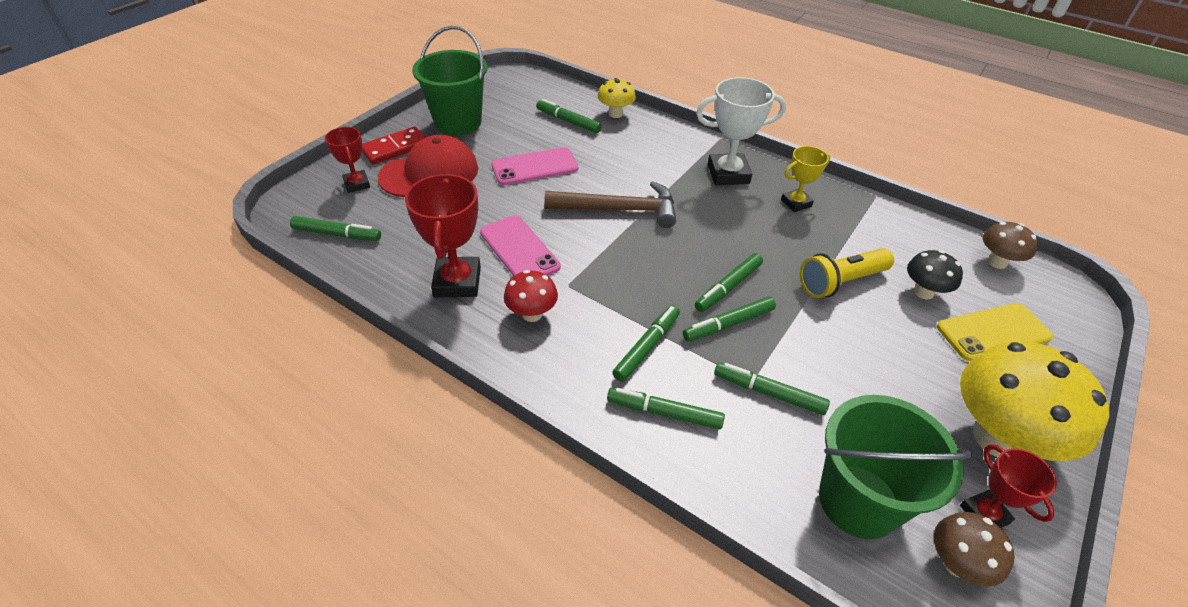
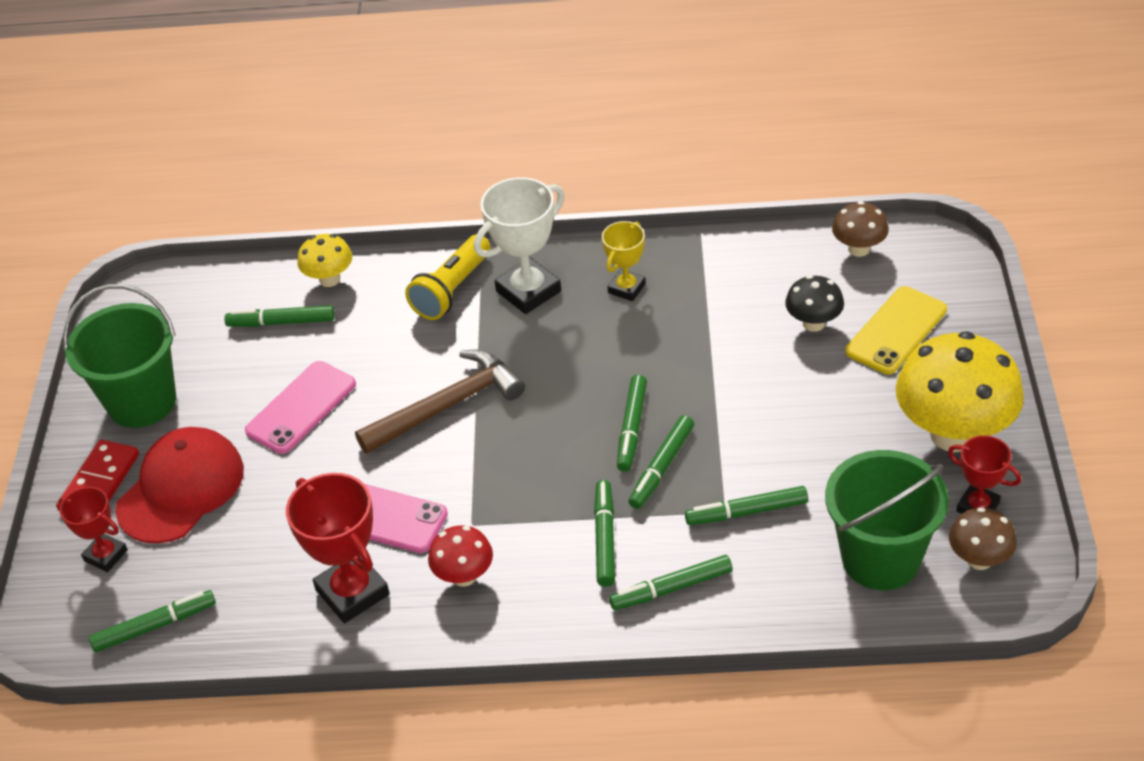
camera: 30 degrees left, 0 degrees up
(840, 282) = (732, 358): yellow flashlight -> yellow flashlight (451, 290)

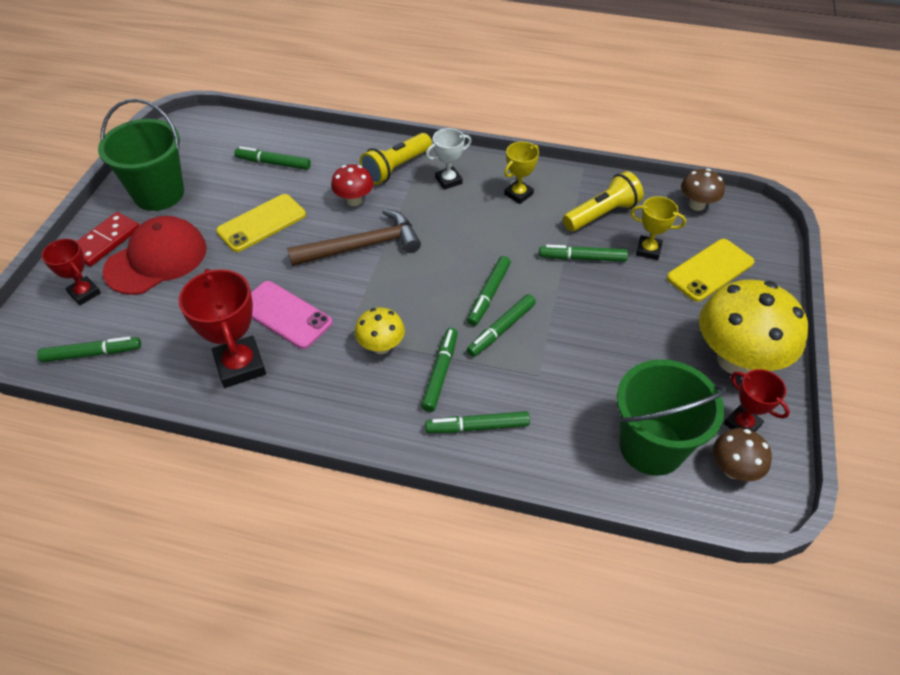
camera: 10 degrees right, 5 degrees up
(301, 408) = (262, 223): pink phone -> yellow phone
(329, 279) = (317, 142): yellow mushroom -> yellow mushroom (381, 346)
(464, 576) = (325, 375): red mushroom -> red mushroom (354, 200)
(528, 291) = (448, 180): white trophy -> white trophy, size x0.60
(742, 289) = (602, 214): none -> yellow flashlight
(746, 512) = (555, 381): green marker -> green marker (582, 258)
(813, 323) = (648, 250): black mushroom -> yellow trophy

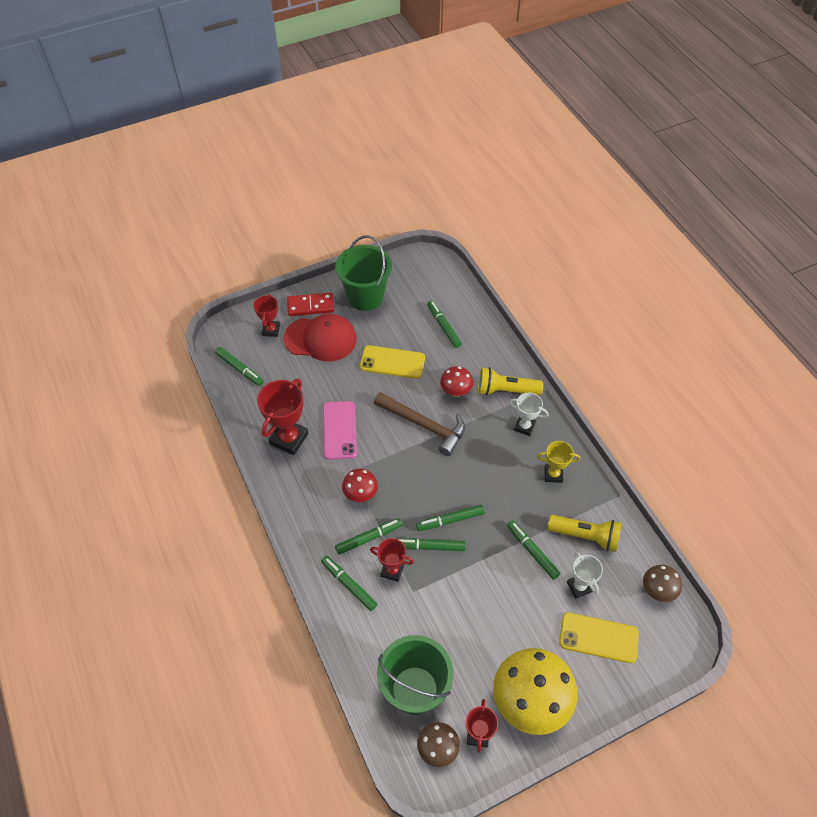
camera: 50 degrees right, 5 degrees up
(381, 346) = (360, 494): yellow mushroom -> red mushroom
(498, 377) = (392, 570): none -> red trophy
(648, 250) = (579, 587): yellow trophy -> white trophy

